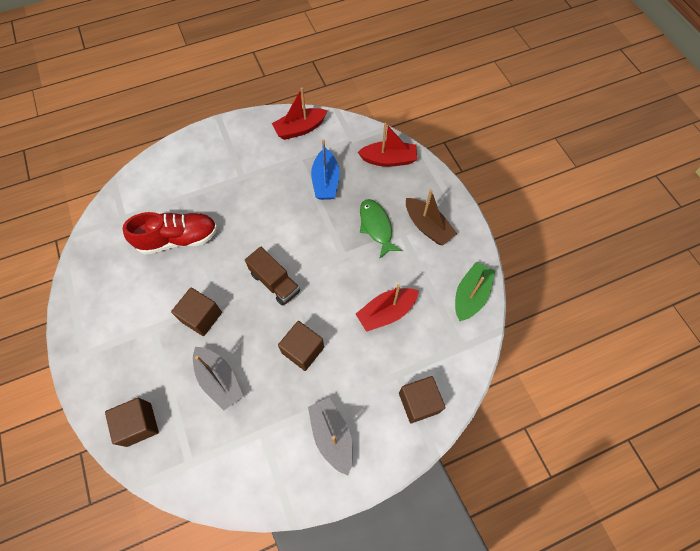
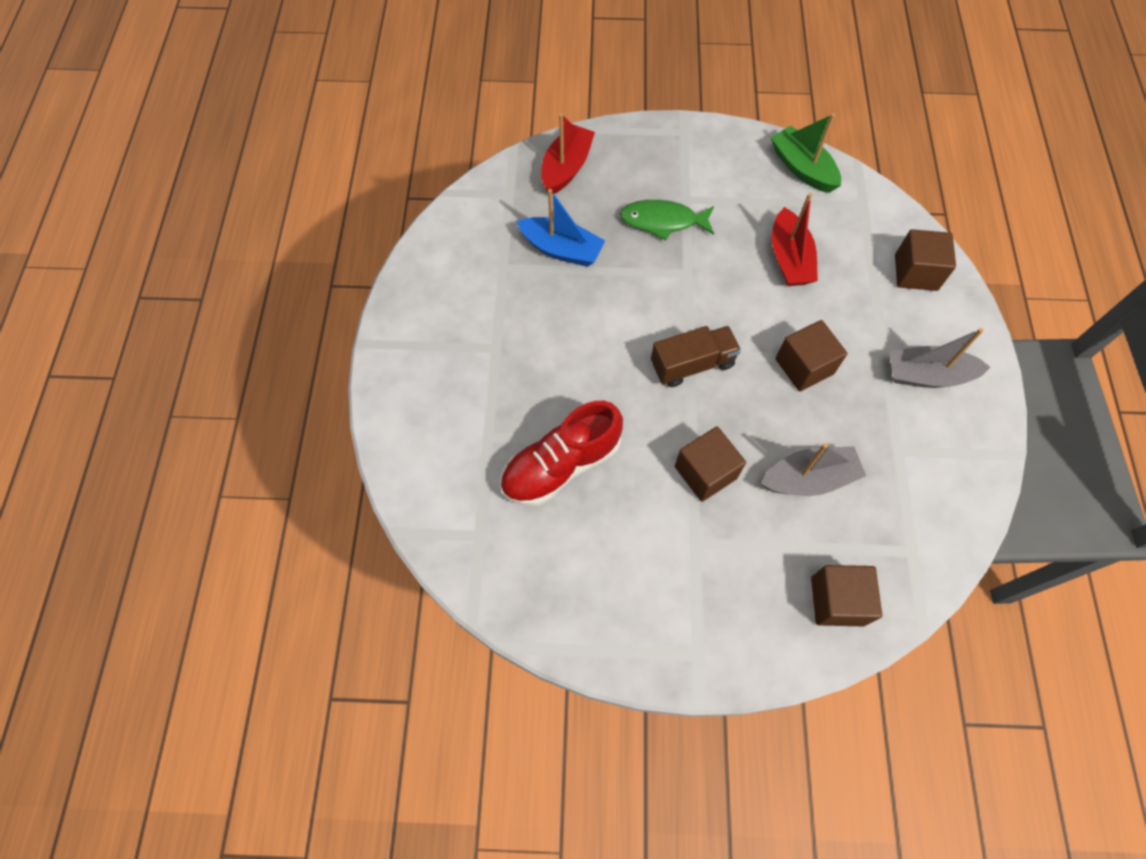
camera: 65 degrees left, 0 degrees up
(178, 239) = (561, 465): red shoe -> red shoe turned 135 degrees counterclockwise
(300, 129) = (453, 246): red boat -> none
(427, 226) = (689, 170): brown boat -> none

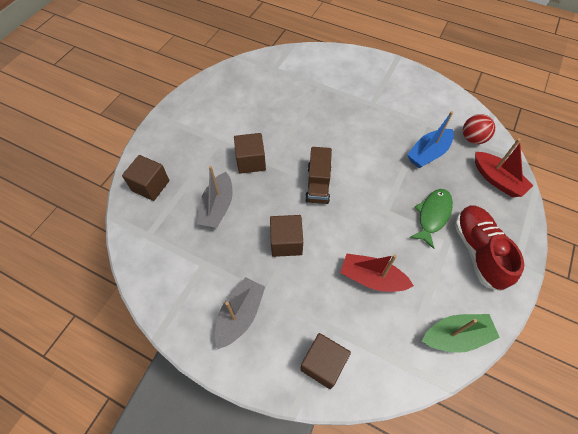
camera: 115 degrees right, 5 degrees down
(506, 205) = (472, 139): none -> red ball
(561, 465) = (290, 106): red shoe -> red shoe (478, 251)

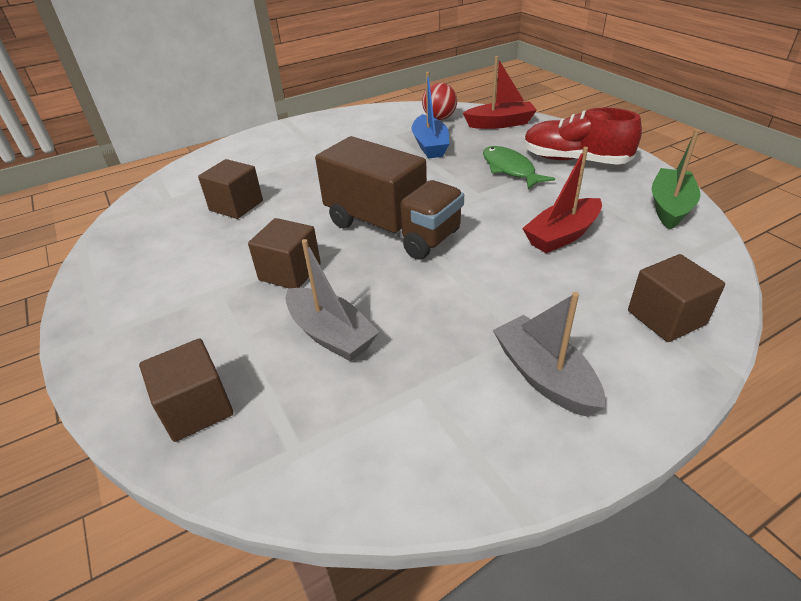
camera: 55 degrees left, 20 degrees down
(286, 242) = (455, 285): brown cube -> brown cube (236, 206)
(318, 184) = (391, 228): brown truck -> brown truck, size x1.72

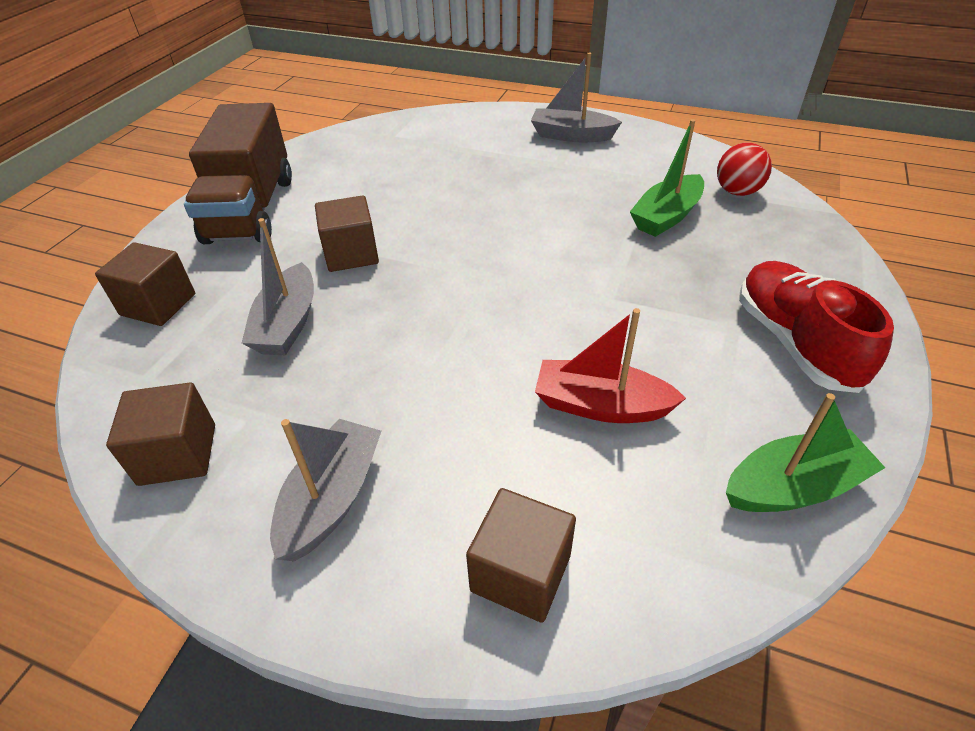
camera: 50 degrees right, 5 degrees up
(236, 206) = (416, 171): brown cube -> brown cube (178, 454)
(302, 136) = (571, 135): none -> grey boat
(391, 228) = (477, 274): brown truck -> brown truck (251, 209)
(430, 145) = (666, 216): blue boat -> green boat
(500, 123) = (795, 239): red boat -> none
(510, 169) = (695, 298): green fish -> none

